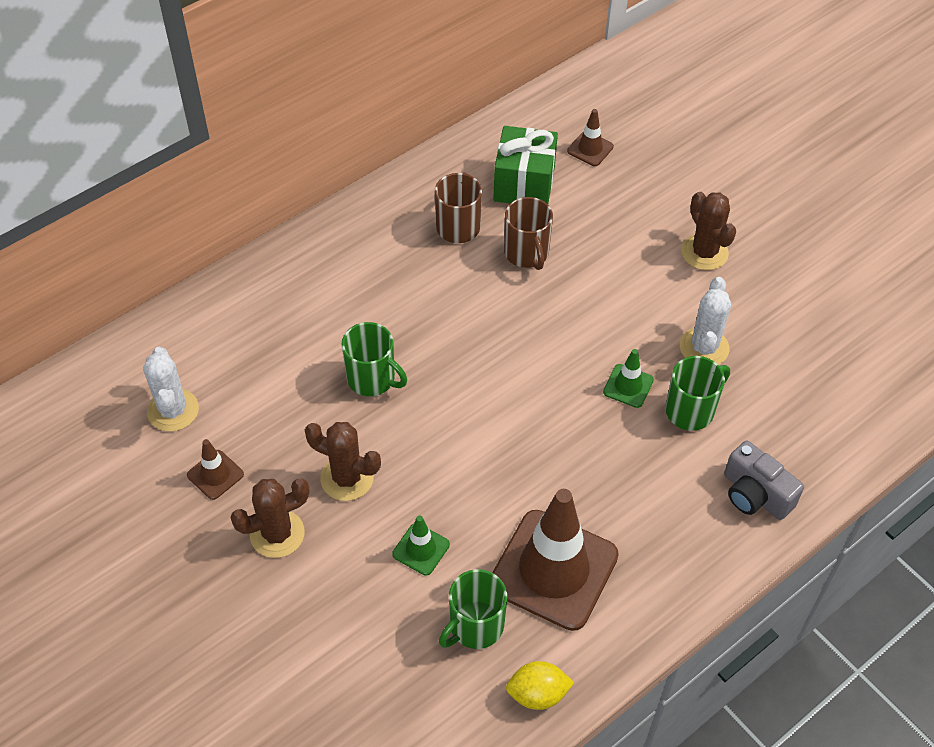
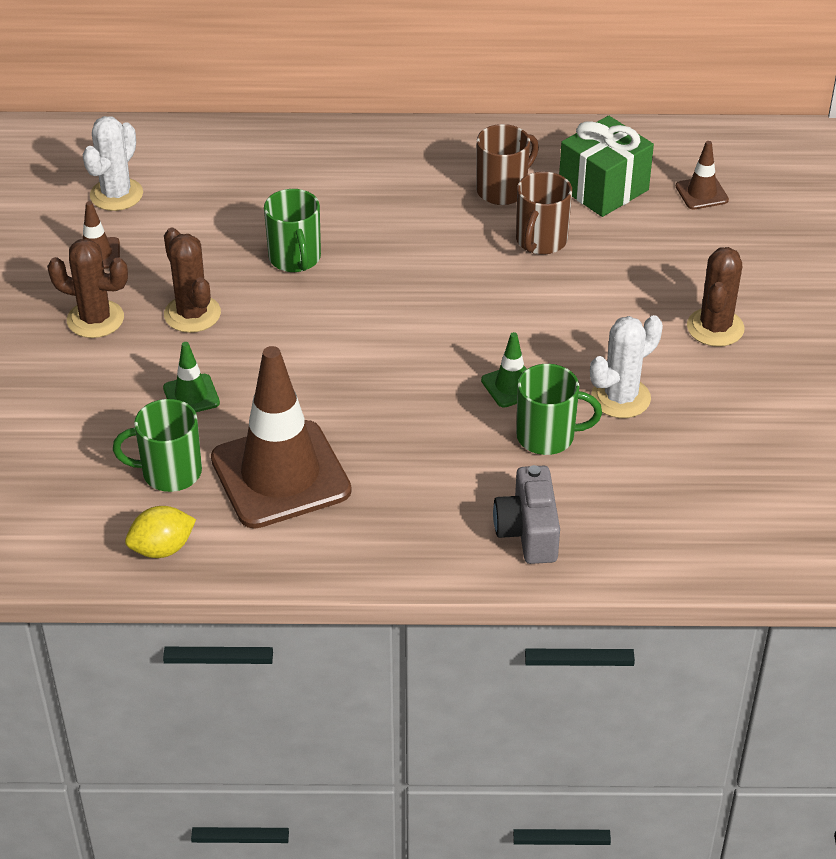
camera: 40 degrees right, 10 degrees down
(537, 694) = (162, 548): yellow lemon -> yellow lemon turned 60 degrees counterclockwise

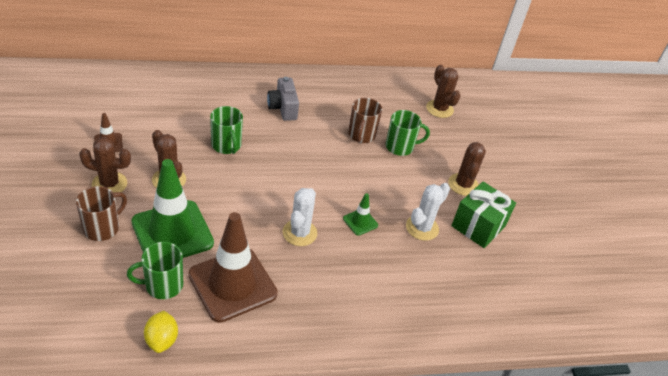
camera: 15 degrees left, 0 degrees up
(116, 195) = (118, 107): white cactus -> white cactus (299, 233)
(162, 548) = (162, 340): yellow lemon -> yellow lemon turned 60 degrees counterclockwise
(191, 395) = (172, 232): green traffic cone -> green traffic cone, size x2.29
(503, 190) = (336, 106): brown mug -> brown mug (102, 228)
(528, 532) = (386, 316): grey camera -> grey camera (283, 108)
(547, 436) = (386, 253): green mug -> green mug (400, 147)
(603, 189) = (389, 106): green gift -> green gift (478, 226)
(701, 193) = (439, 109): brown traffic cone -> brown cactus

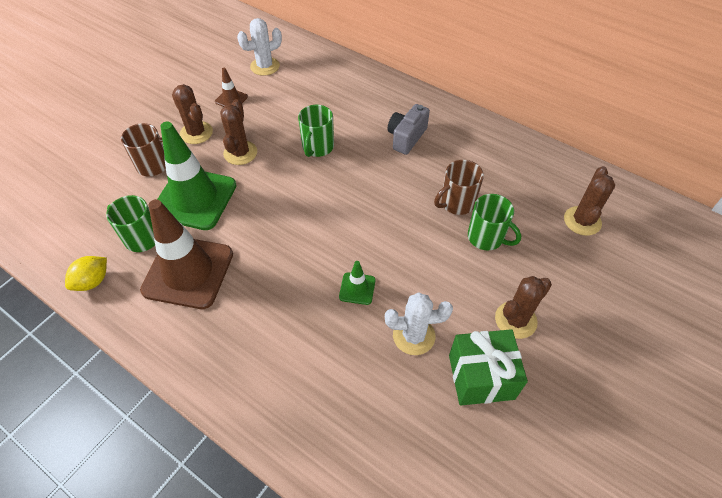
camera: 50 degrees right, 10 degrees up
(299, 233) = (290, 263): white cactus -> white cactus (265, 66)

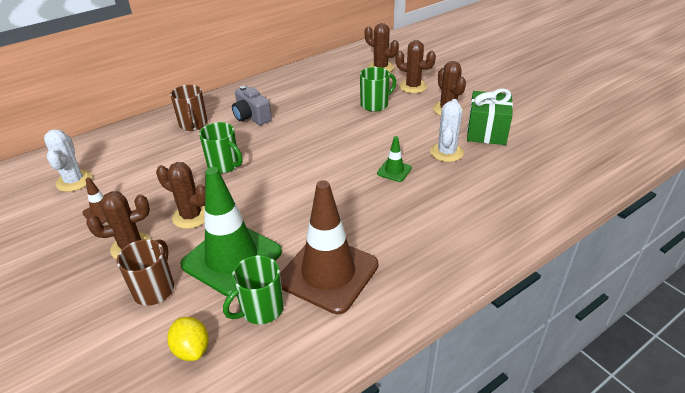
camera: 70 degrees left, 15 degrees down
(93, 281) = (302, 359): yellow lemon -> yellow lemon (192, 349)
(456, 203) = (336, 109): brown mug -> brown mug (193, 124)
(553, 268) = (413, 86): none -> brown cactus

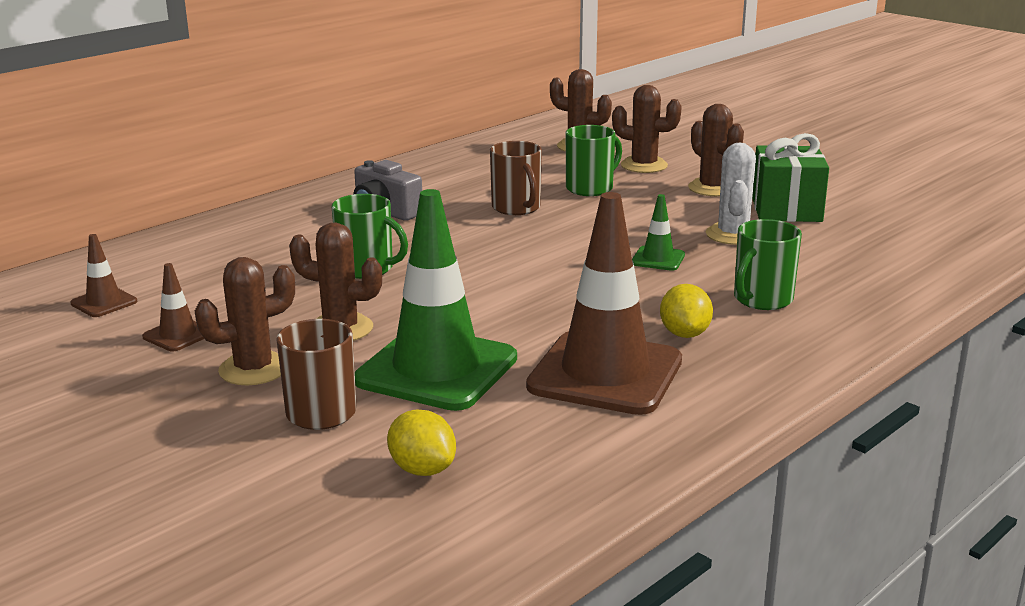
camera: 10 degrees left, 15 degrees down
(74, 181) = (104, 302): white cactus -> brown traffic cone
(193, 124) = (285, 226): brown mug -> brown mug (517, 208)
(261, 309) = (514, 419): green mug -> green mug (761, 299)
(388, 241) = (685, 334): none -> yellow lemon

